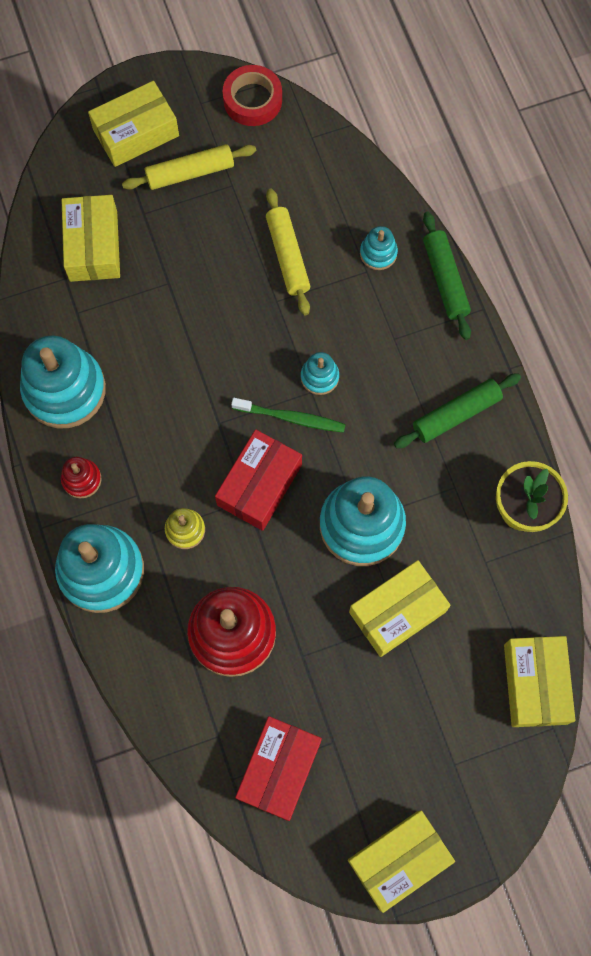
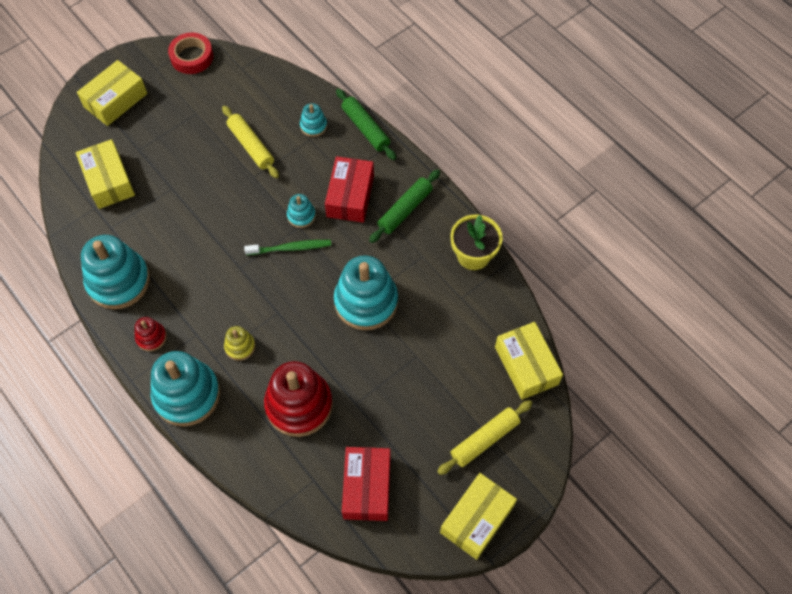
camera: 20 degrees left, 10 degrees down
(190, 172) = (163, 114): yellow rolling pin -> yellow rolling pin (484, 439)
(259, 485) = (283, 299): red box -> red box (350, 196)
(397, 612) = (412, 350): yellow box -> none

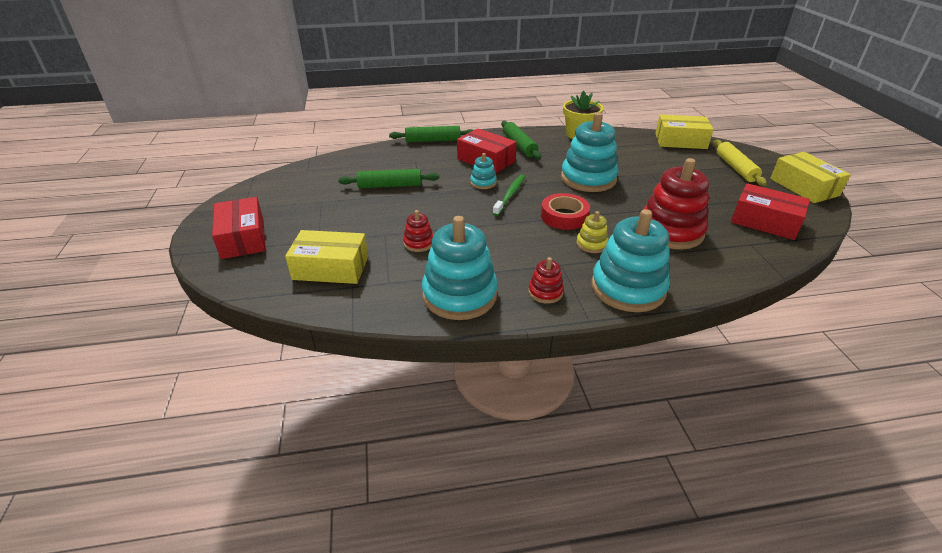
camera: 60 degrees left, 25 degrees down
(115, 100) = (243, 238): yellow box -> red box
(172, 218) = (419, 243): none -> red stacking toy
(192, 57) = (260, 187): red tape -> red tape (564, 216)
(251, 146) = (390, 186): yellow rolling pin -> green rolling pin
(313, 126) = (405, 157): turquoise stacking toy -> none

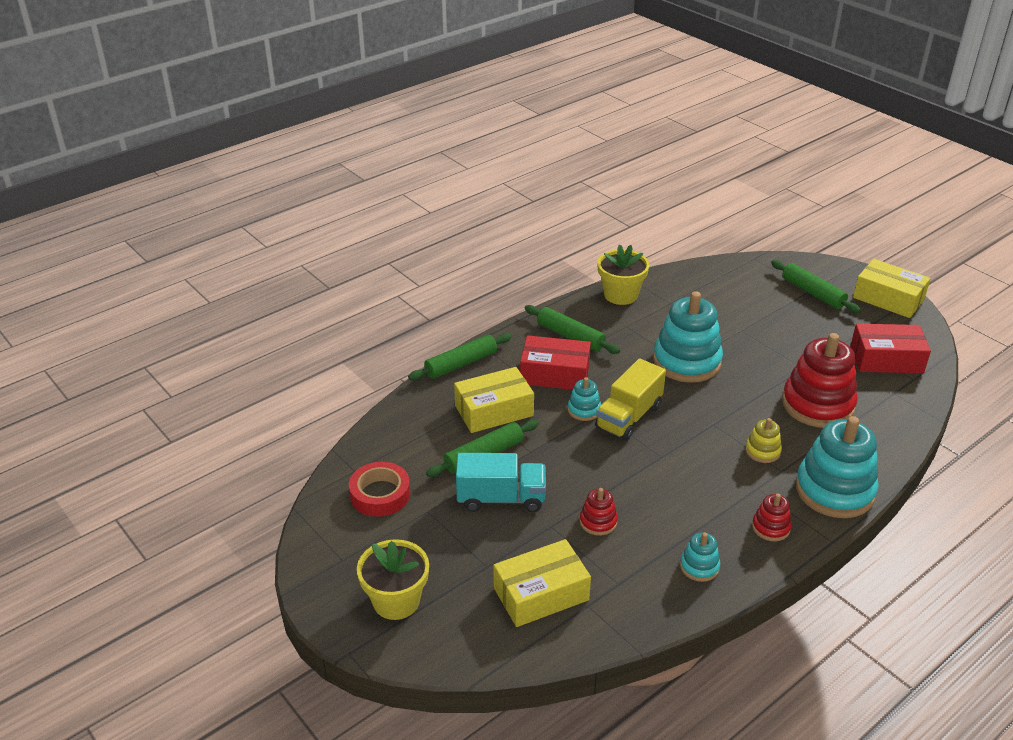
camera: 30 degrees left, 0 degrees up
(243, 238) = (396, 601): red box -> yellow flower pot
(372, 210) = (501, 498): none -> turquoise truck
(459, 295) = (699, 566): turquoise stacking toy -> turquoise stacking toy, size x0.47
(510, 195) = (629, 417): green toothbrush -> yellow truck
(564, 216) = (708, 425): red tape -> red tape (380, 494)
(680, 141) = (733, 269): yellow box -> yellow box (494, 411)
(735, 168) = (812, 293): yellow rolling pin -> green rolling pin

